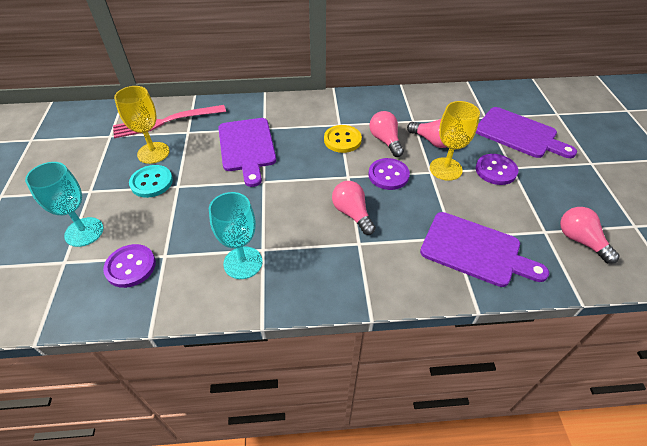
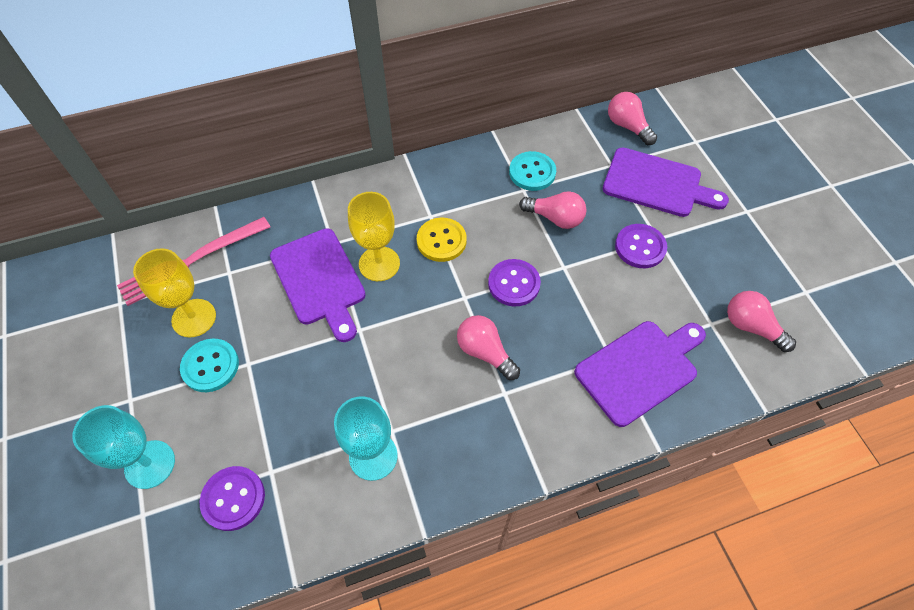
camera: 15 degrees left, 10 degrees up
(385, 141) = (496, 230): pink light bulb -> pink light bulb (627, 126)
(423, 112) = (532, 172): none -> turquoise button
(445, 169) = (580, 258): yellow goblet -> yellow goblet (379, 264)
(475, 250) = (639, 369): purple cutting board -> purple cutting board turned 45 degrees counterclockwise

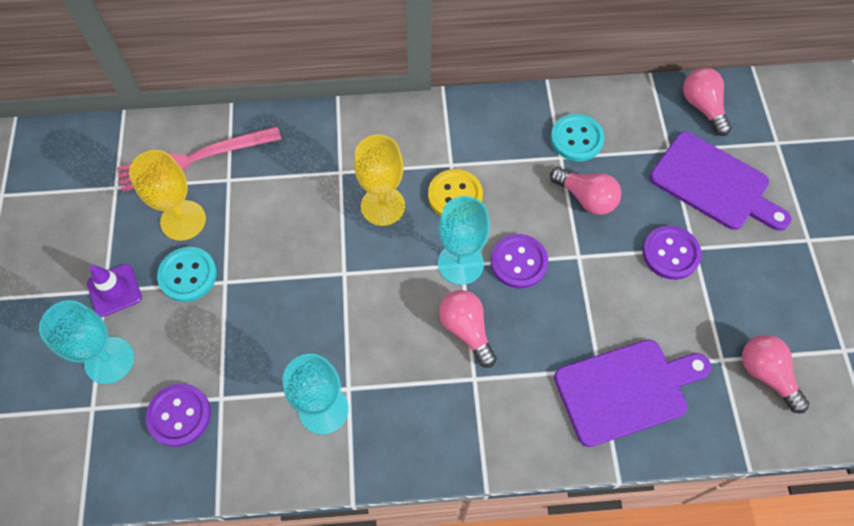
camera: 15 degrees right, 5 degrees up
(140, 397) = (114, 290): none -> purple traffic cone
(320, 280) = (317, 210): purple cutting board -> none
(463, 297) = (460, 263): none -> turquoise goblet

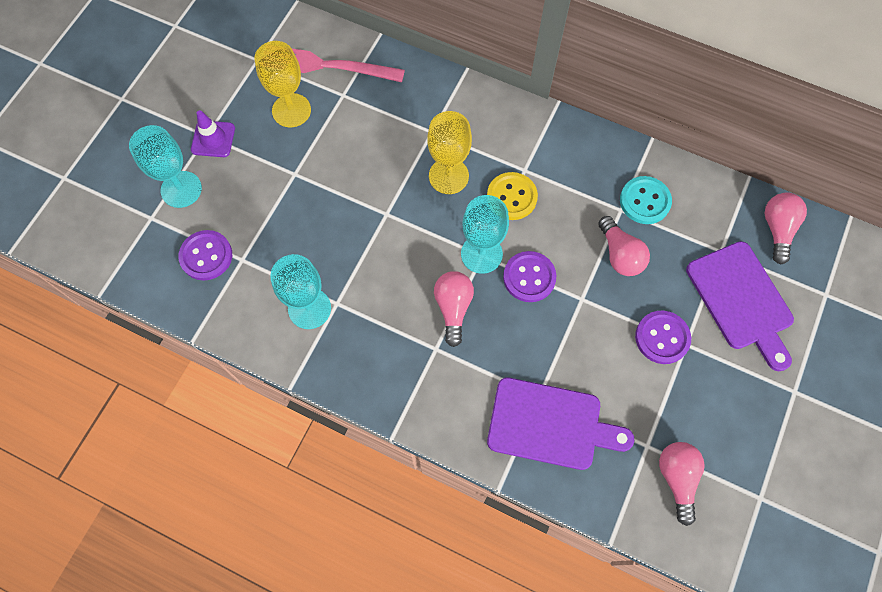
camera: 30 degrees right, 5 degrees up
(188, 275) = (271, 155): turquoise button -> none

